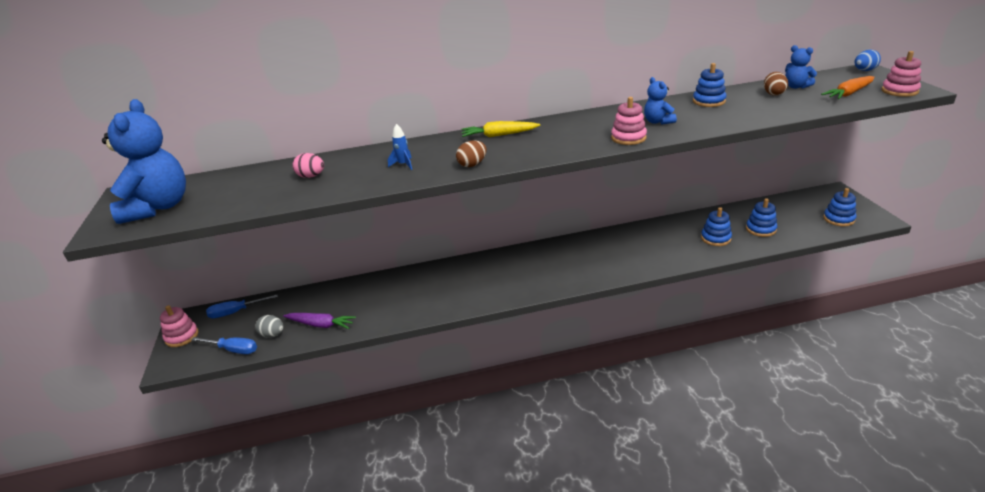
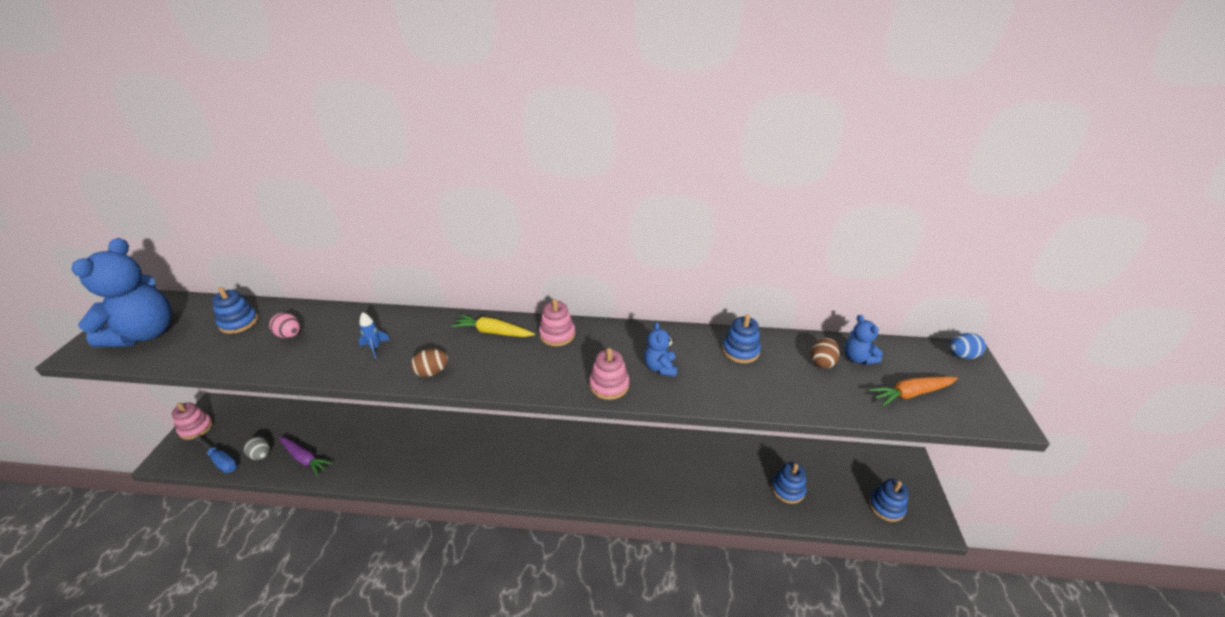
camera: 15 degrees right, 5 degrees up
(235, 312) = (252, 415): blue screwdriver -> none
(715, 238) = (731, 484): blue stacking toy -> blue stacking toy (239, 322)
(899, 91) = (977, 411): pink stacking toy -> pink stacking toy (557, 334)

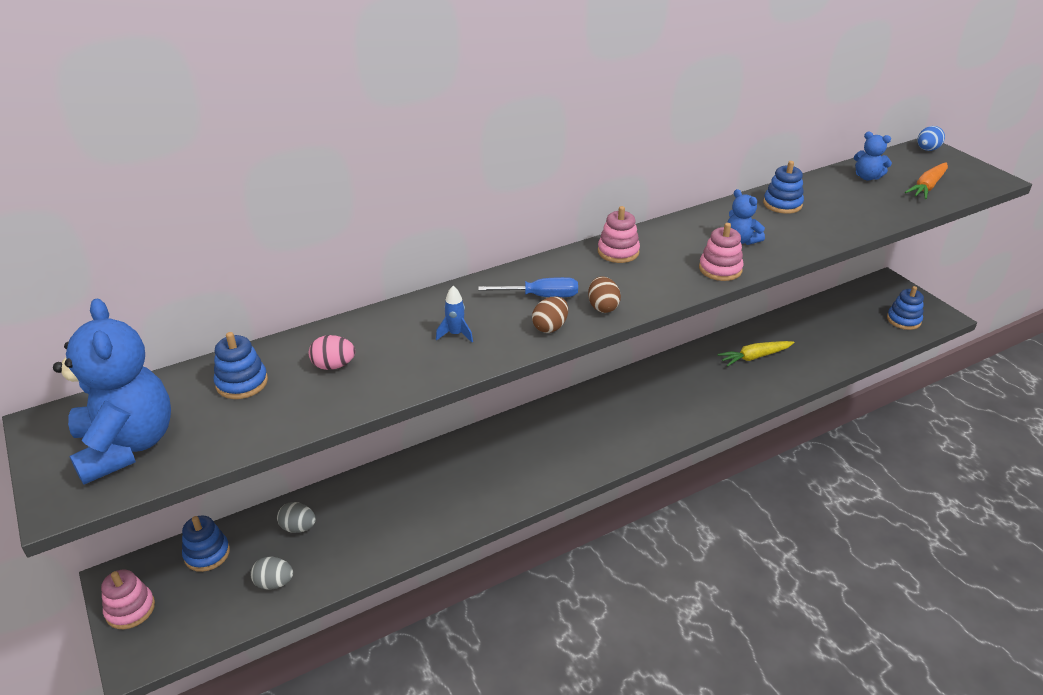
camera: 35 degrees left, 0 degrees up
(221, 461) = (226, 616): blue screwdriver -> blue screwdriver (541, 296)
(305, 458) = (338, 556): purple carrot -> none
(309, 427) = (298, 527): none -> grey egg
(493, 332) = (555, 274): yellow carrot -> yellow carrot (754, 357)
(787, 489) = (827, 342): blue stacking toy -> blue stacking toy (207, 554)
(822, 362) = (848, 189): brown egg -> brown egg (603, 307)

